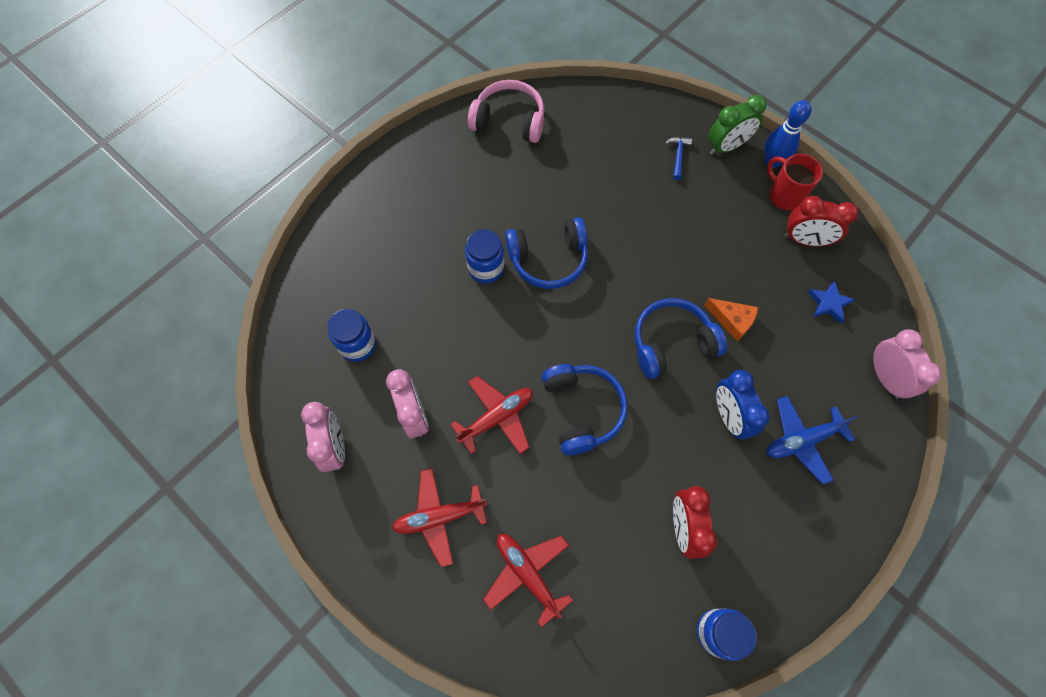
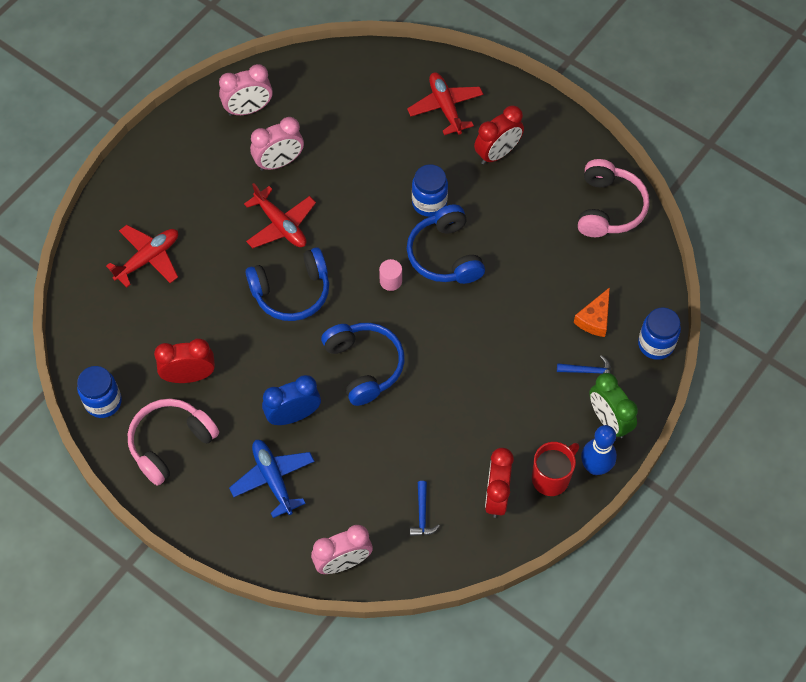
camera: 85 degrees right, 5 degrees down
(358, 345) = (341, 112): blue jar -> blue jar (656, 344)
(436, 203) = (497, 153): none -> red clock
(439, 517) = (192, 191): red plane -> red plane (445, 107)
(575, 311) = (390, 281): none -> pink cylinder
(732, 320) = (394, 421): orange cheese -> orange cheese (594, 319)
(766, 550) = (170, 443): none -> pink headphones
(828, 303) = (422, 514): blue star -> blue hammer

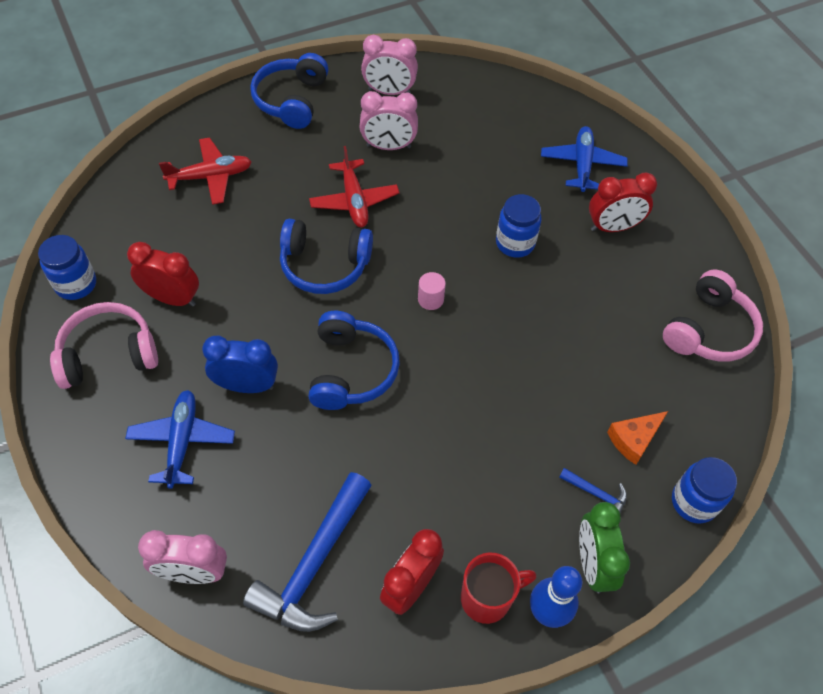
camera: 25 degrees right, 5 degrees down
(422, 514) = (314, 563): blue hammer -> blue hammer, size x2.27
(445, 107) = (582, 165): red plane -> blue plane
(445, 255) = (502, 299): blue headphones -> blue headphones (291, 100)

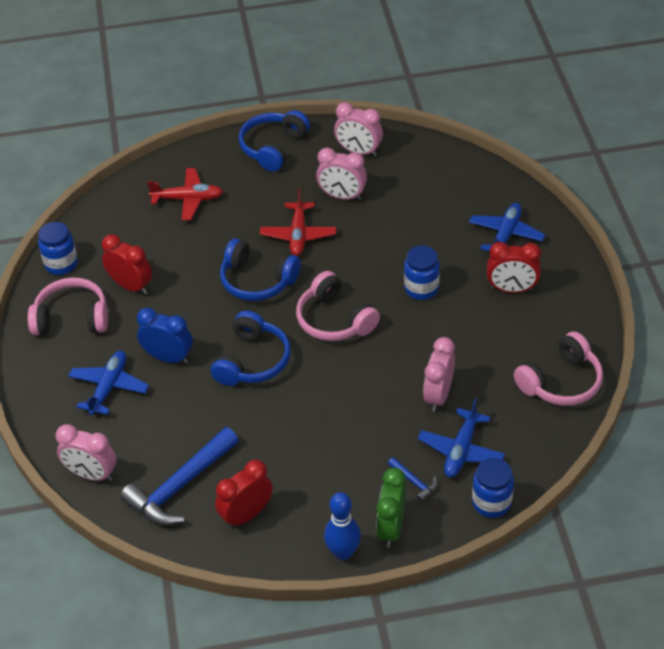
camera: 20 degrees right, 10 degrees down
(430, 299) = (334, 320): pink cylinder -> pink headphones
(487, 598) = (301, 534): red mug -> none
(582, 374) = (438, 396): none -> pink clock
(634, 439) = (461, 450): orange cheese -> blue plane

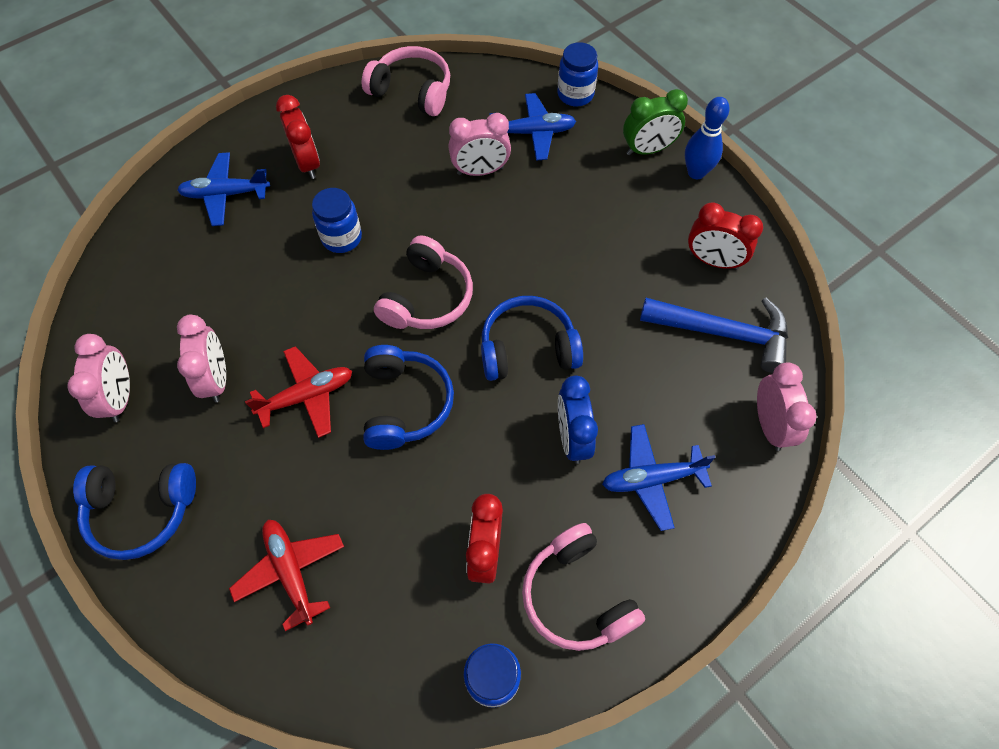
camera: 120 degrees left, 15 degrees up
(414, 482) = (590, 152): blue hammer -> none

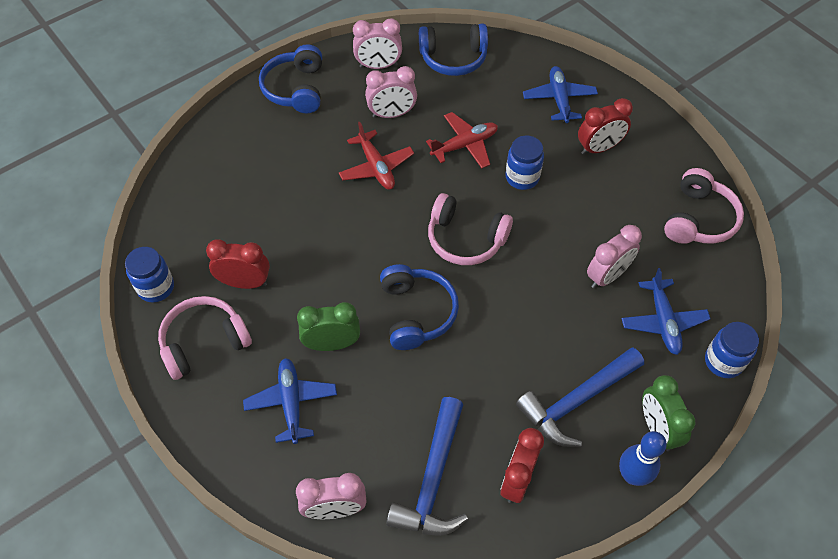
camera: 90 degrees right, 5 degrees down
(291, 572) = (245, 170): red plane -> red plane (464, 145)
(405, 404) = (367, 228): blue headphones -> blue headphones (453, 58)
(480, 171) = (607, 276): pink clock -> pink clock turned 120 degrees counterclockwise
(572, 438) = (332, 344): blue clock -> green clock
(625, 208) = (577, 401): none -> blue hammer

